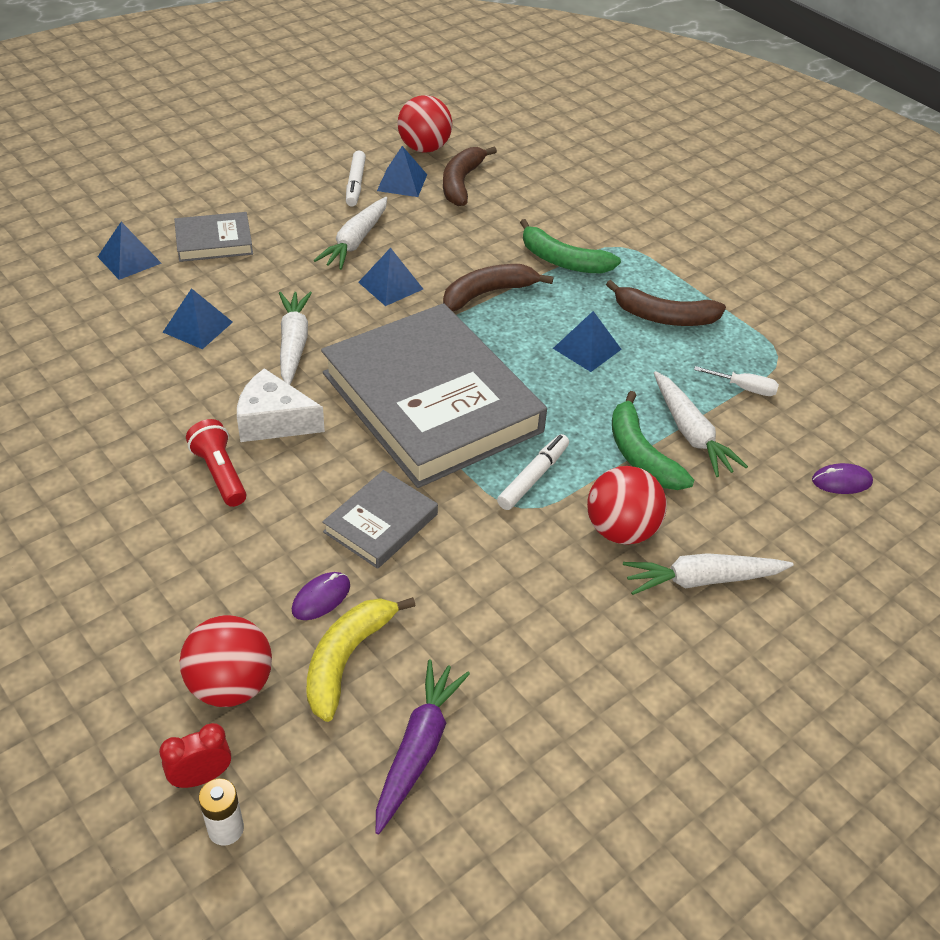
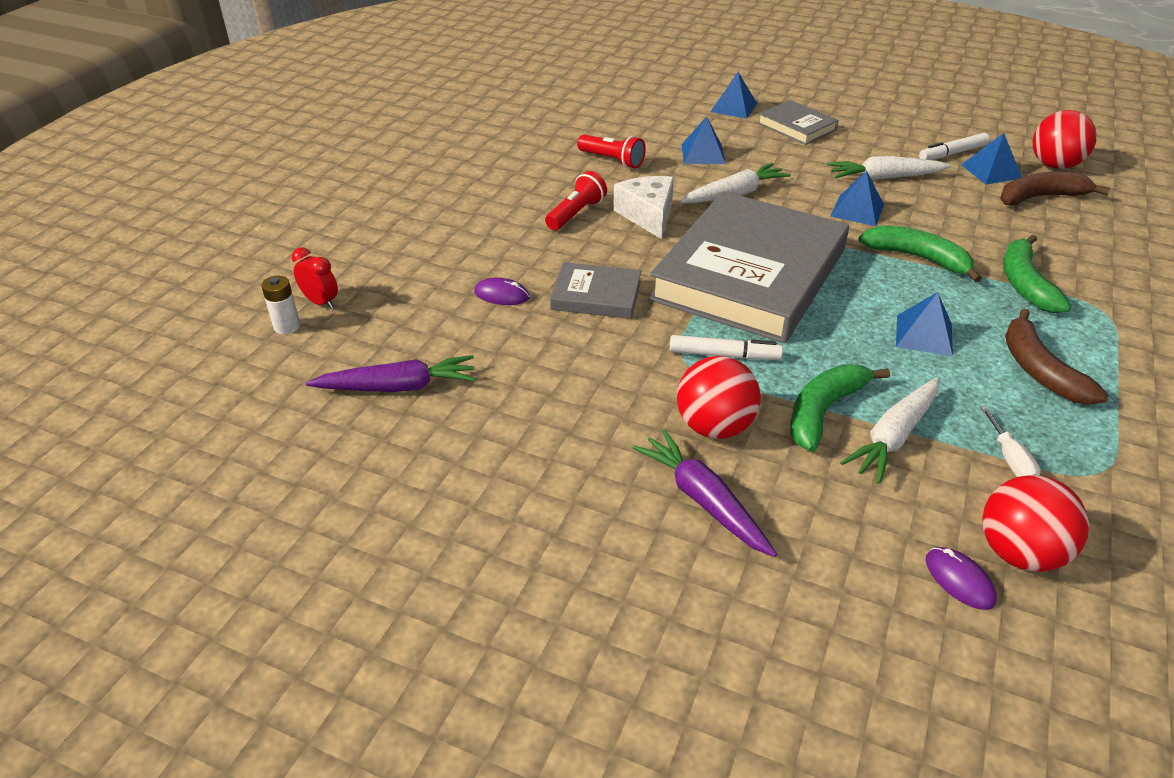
camera: 65 degrees right, 5 degrees down
(140, 397) = (612, 160): none -> red flashlight
(231, 685) = (399, 286): red ball -> red ball (1019, 553)
(346, 659) = (455, 326): yellow banana -> none
(487, 293) = (917, 258): brown banana -> green banana
(702, 580) = (703, 500): white carrot -> purple carrot

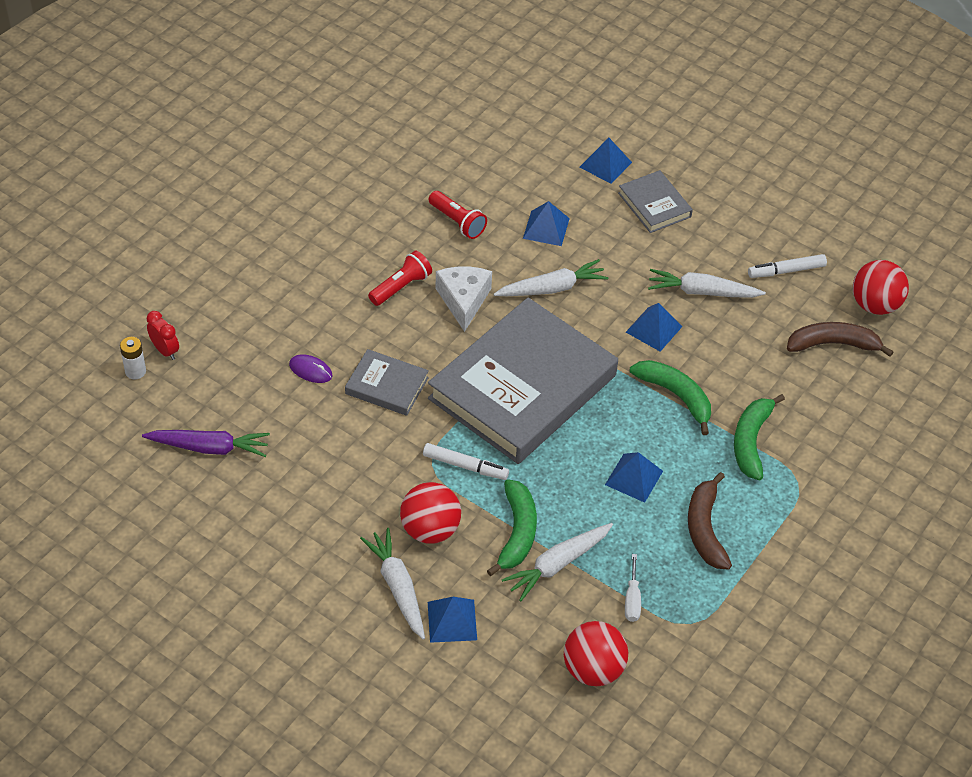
camera: 10 degrees right, 10 degrees up
(703, 500) = (397, 587): purple carrot -> white carrot
(823, 411) = (517, 532): green banana -> green banana turned 135 degrees clockwise
(959, 580) = (541, 679): purple mouse -> none
(991, 171) = (808, 302): blue pyramid -> blue pyramid (452, 621)

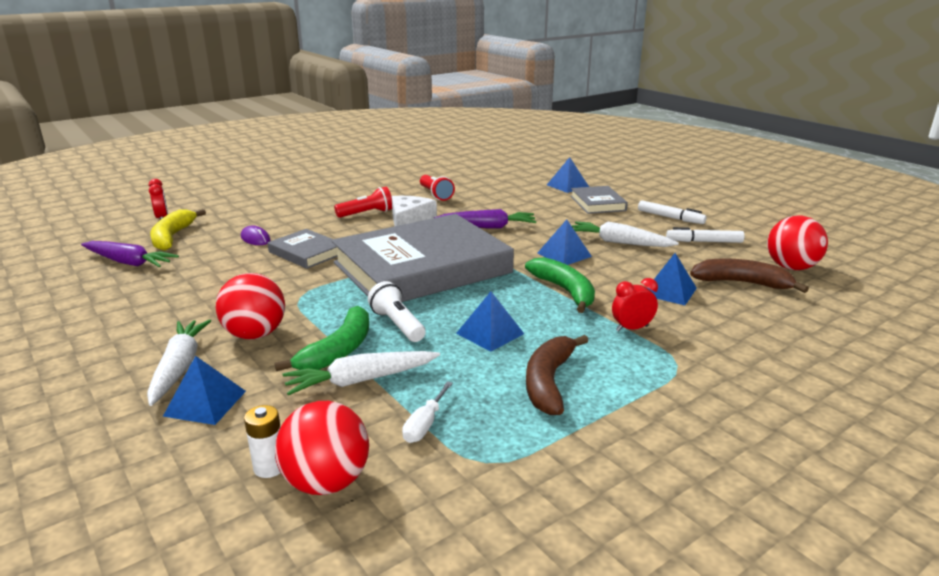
camera: 20 degrees right, 25 degrees down
(135, 371) = (128, 224): white battery -> white battery (269, 467)
(213, 388) = (172, 237): none -> yellow banana
(465, 466) = (329, 302): white marker -> white marker (670, 217)
(546, 228) = (502, 203): blue pyramid -> blue pyramid (669, 291)
(548, 485) = (397, 325): none -> white flashlight
(552, 288) = (487, 227): white carrot -> purple carrot
(751, 441) = (632, 328): green banana -> red clock

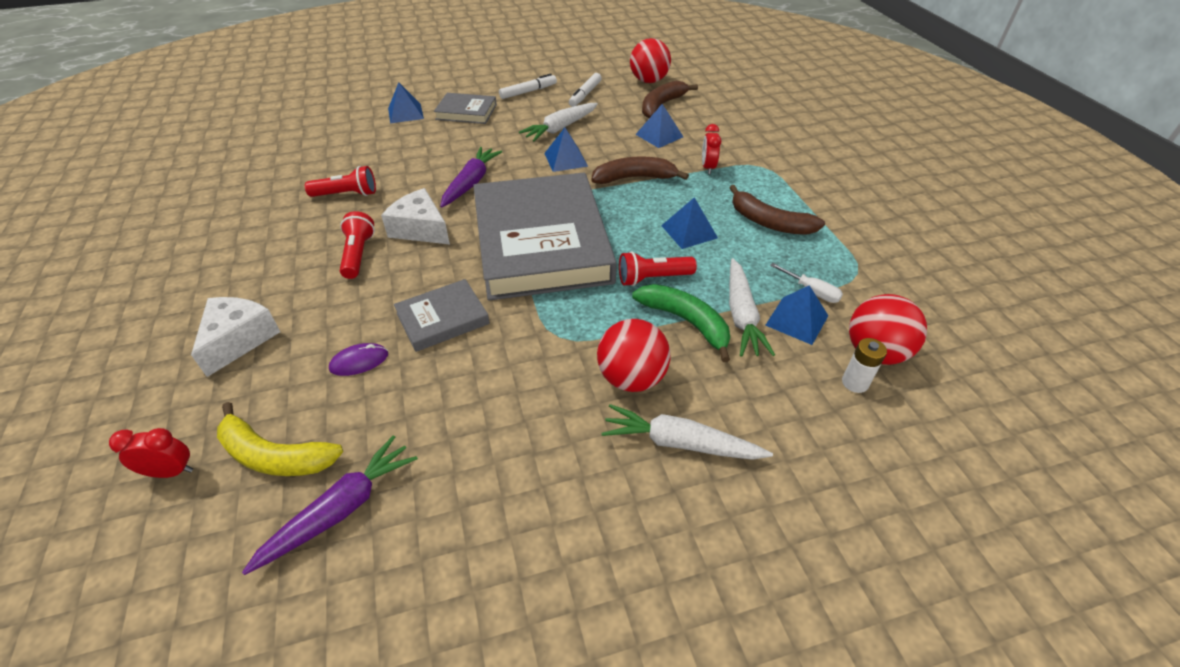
camera: 70 degrees left, 20 degrees up
(205, 403) = (754, 422): blue pyramid -> blue pyramid (797, 320)
(268, 206) = (239, 339): none -> white cheese
(397, 325) = (653, 278): white flashlight -> red flashlight
(565, 291) = (634, 178): green banana -> brown banana

